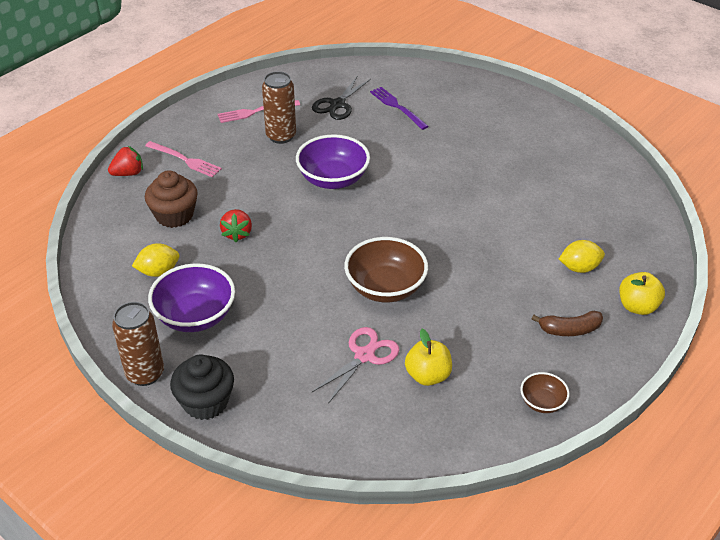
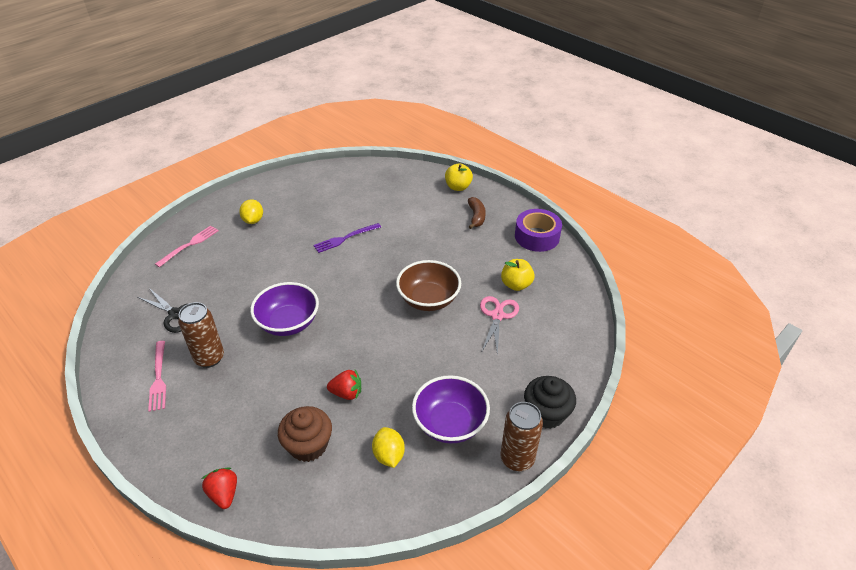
camera: 85 degrees left, 0 degrees up
(186, 160) = (219, 438): pink fork -> pink fork (190, 244)
(364, 355) = (497, 315): pink scissors -> pink scissors turned 60 degrees clockwise
(397, 107) = (199, 275): purple fork -> purple fork (344, 239)
(542, 402) = (537, 236): brown bowl -> purple tape
(579, 268) = (420, 204): yellow lemon -> yellow lemon (253, 220)

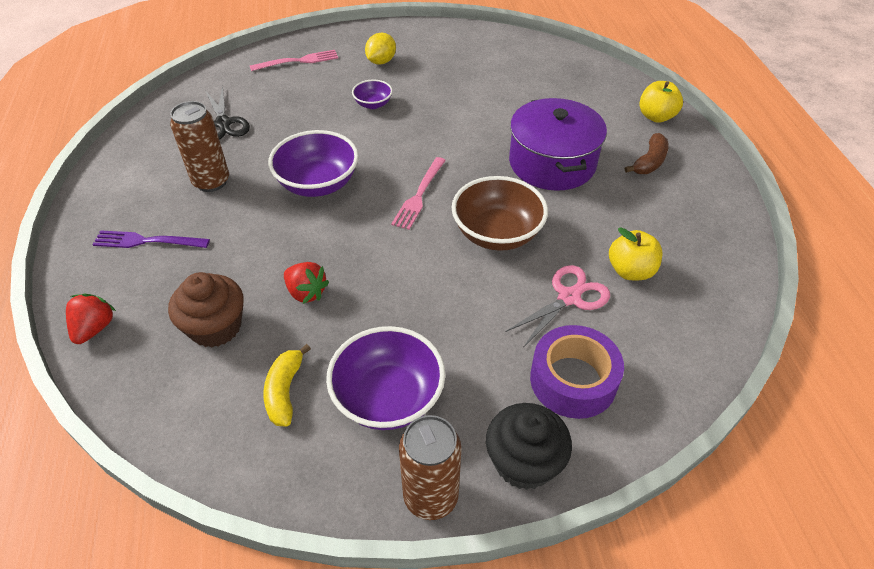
camera: 35 degrees right, 5 degrees up
(158, 378) = (150, 178): pink fork -> pink fork (419, 196)
(275, 253) = (373, 104): none -> purple bowl
(344, 239) = (461, 120): purple fork -> purple fork (146, 241)
(389, 455) = (285, 391): yellow lemon -> yellow banana
(423, 241) = (552, 163): none -> purple pot
(537, 236) = (716, 223): purple tape -> purple tape (573, 380)

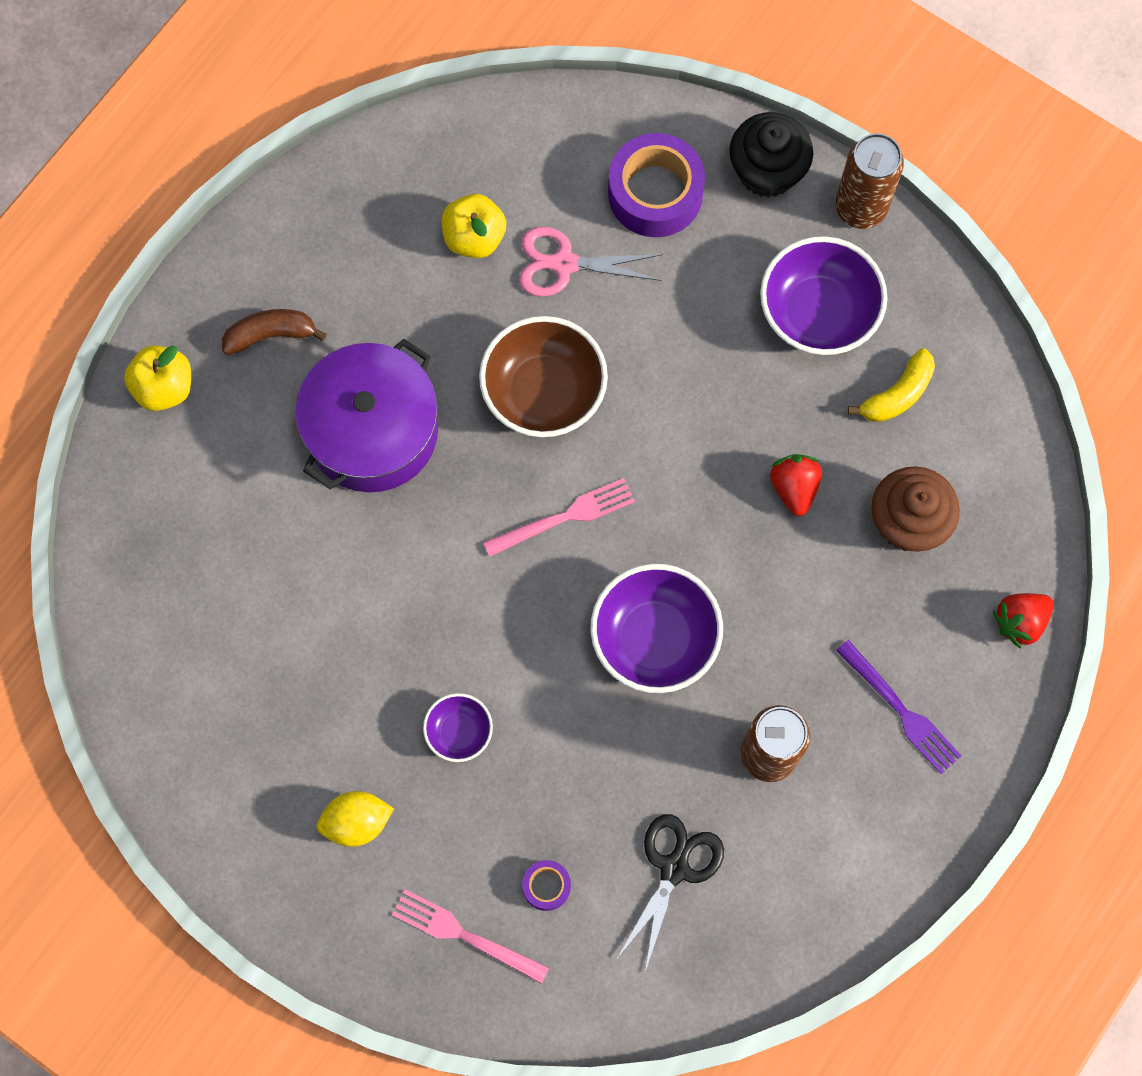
camera: 135 degrees left, 25 degrees up
(278, 89) = (546, 886): none -> purple tape

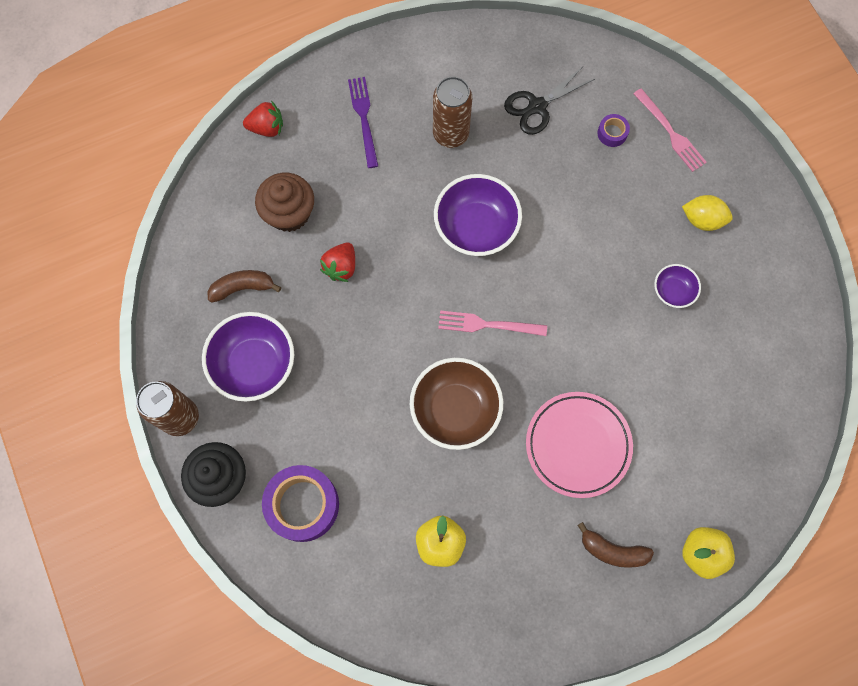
camera: 150 degrees left, 0 degrees up
(372, 431) = (578, 445): purple pot -> pink plate
(459, 732) = (618, 237): purple bowl -> purple bowl (673, 291)
(564, 264) = (392, 489): pink scissors -> none
(897, 394) = (243, 288): yellow banana -> brown banana

